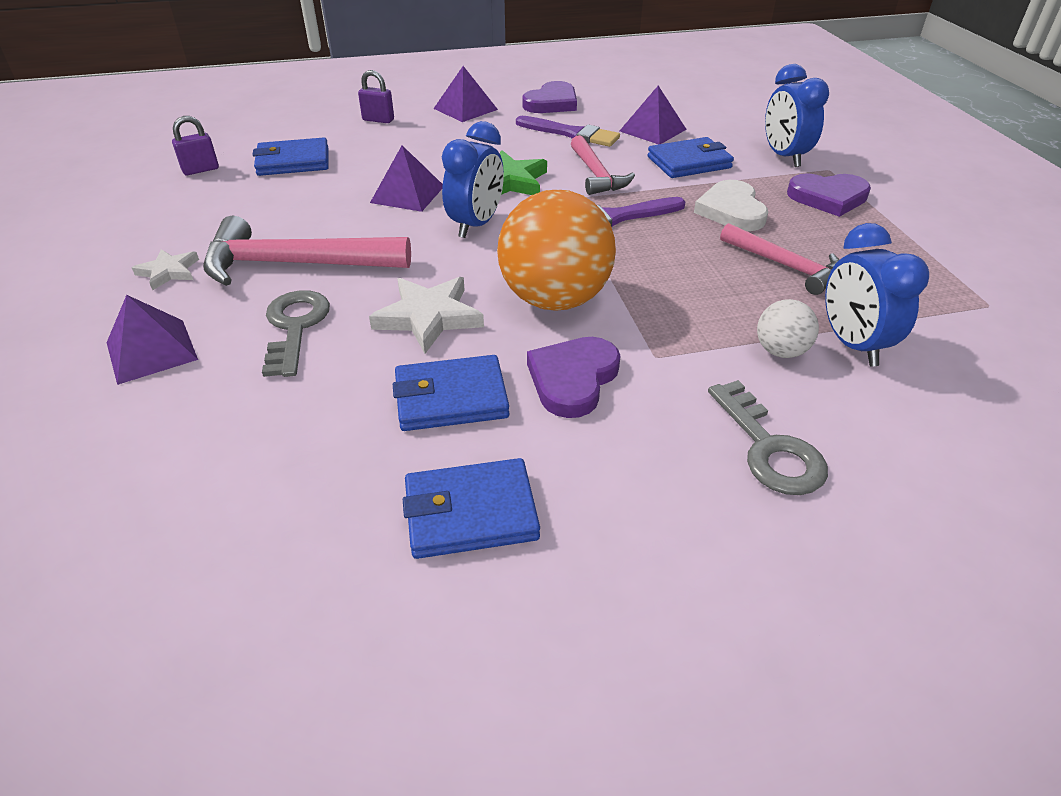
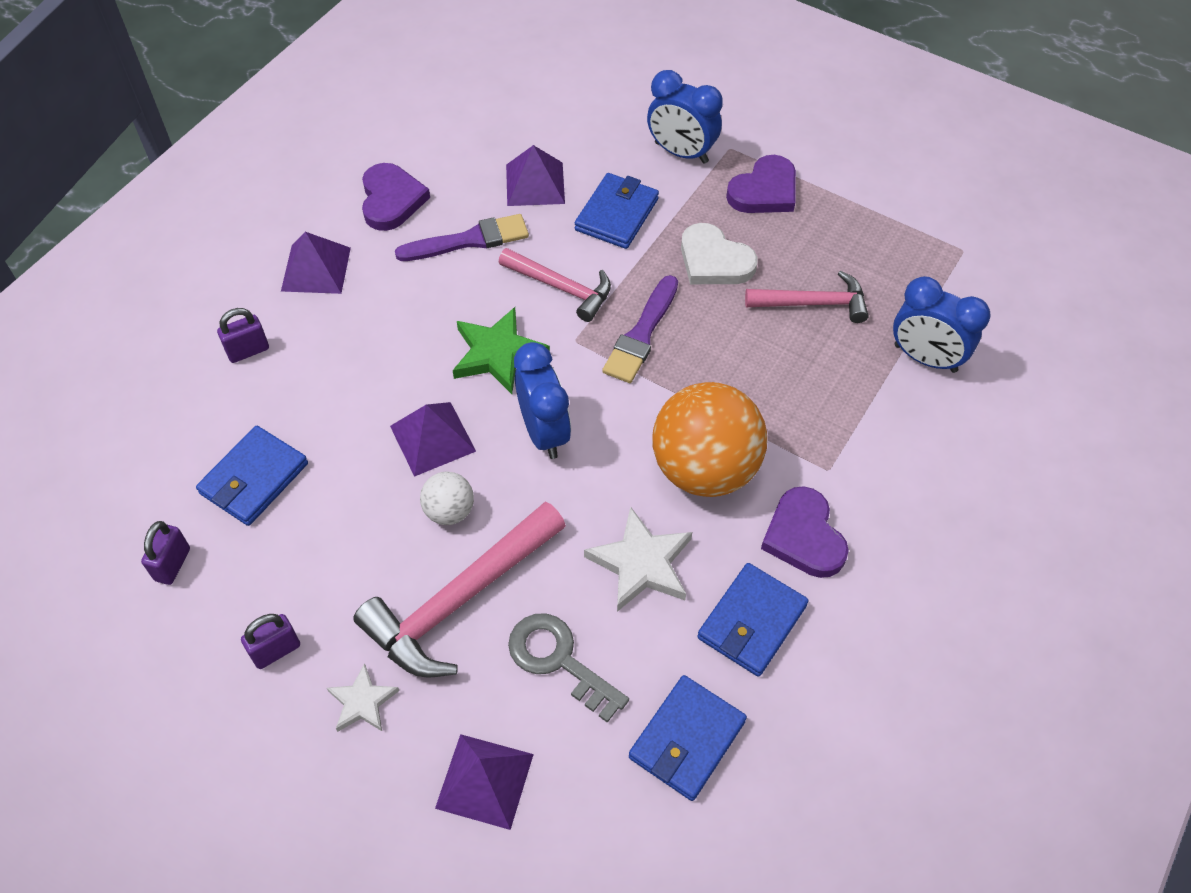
camera: 45 degrees left, 15 degrees up
(176, 226) = (276, 650): none -> purple padlock
(471, 513) = (871, 694): blue wallet -> blue wallet (687, 739)
(769, 448) = (965, 494): grey key -> none
(780, 351) = (893, 400): white ball -> white ball (449, 511)

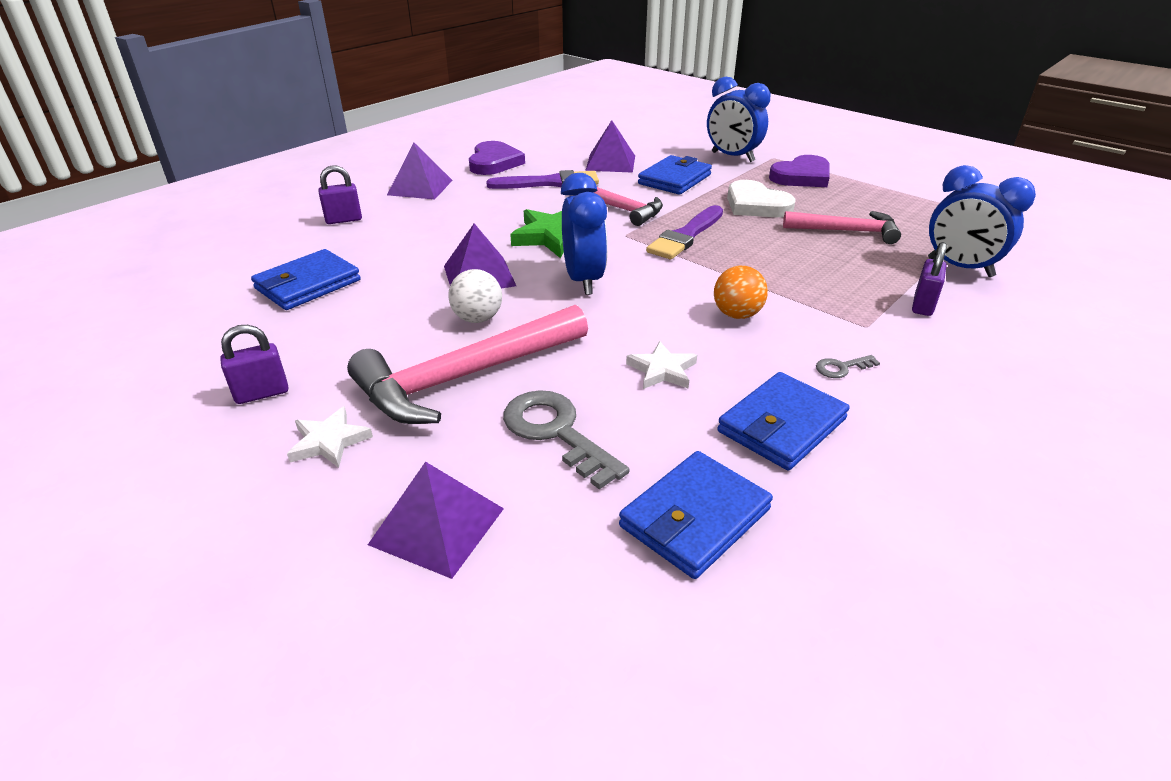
camera: 10 degrees right, 20 degrees down
(172, 564) = (202, 327): purple padlock -> purple padlock (923, 305)
(641, 563) = (662, 370): white star -> white star, size x0.60
(704, 469) = (737, 314): orange ball -> orange ball, size x0.47
(804, 536) = (841, 368): purple heart -> grey key

